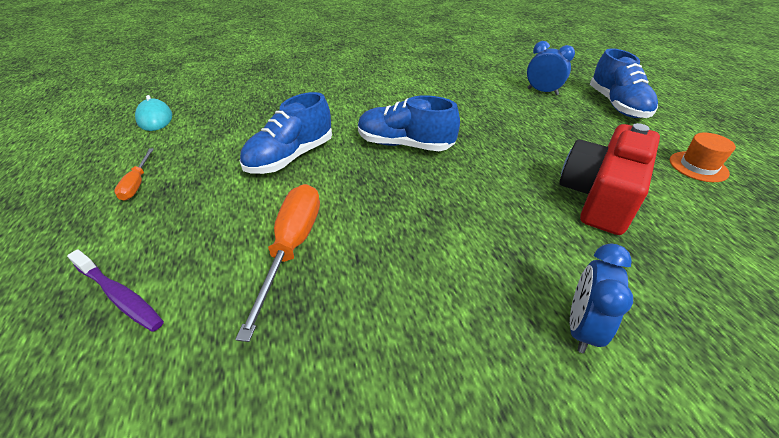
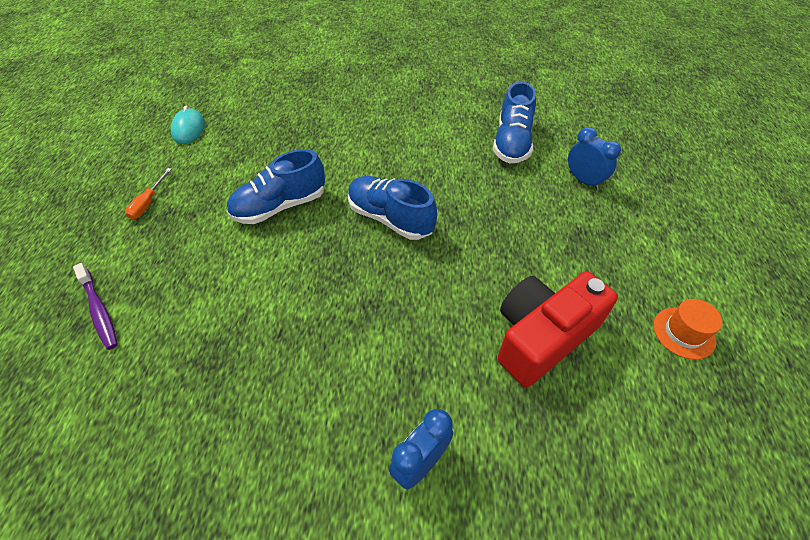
camera: 20 degrees right, 10 degrees up
(292, 247) = (235, 306): orange screwdriver -> none
(617, 105) = (658, 222): blue shoe -> blue shoe (512, 143)

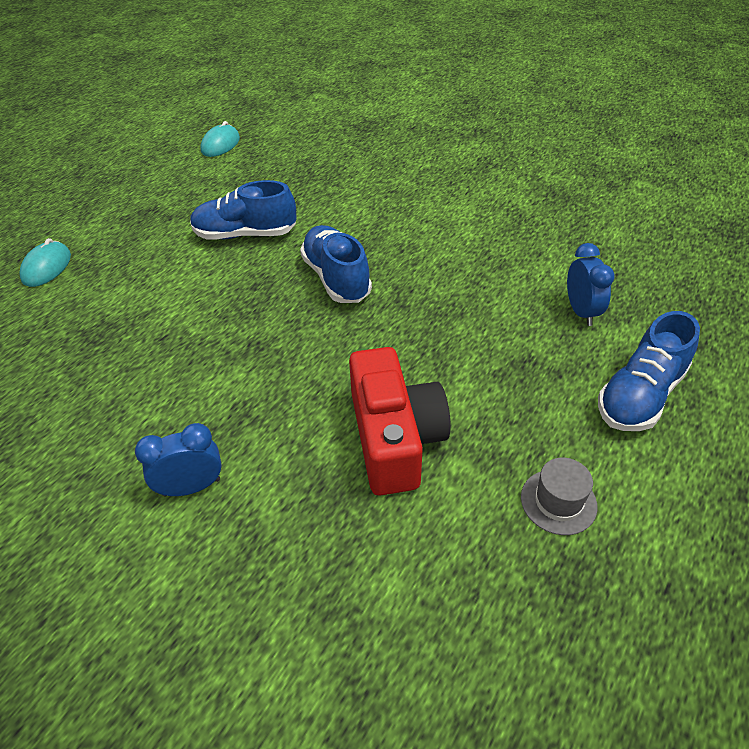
camera: 30 degrees right, 5 degrees down
(99, 310) = (47, 267): purple toothbrush -> turquoise mouse
(148, 203) = (142, 197): orange screwdriver -> none
(512, 143) = (530, 247): blue shoe -> blue shoe (640, 395)
(542, 336) = (394, 438): red camera -> red camera turned 90 degrees clockwise
(683, 333) = (558, 501): orange hat -> grey hat

